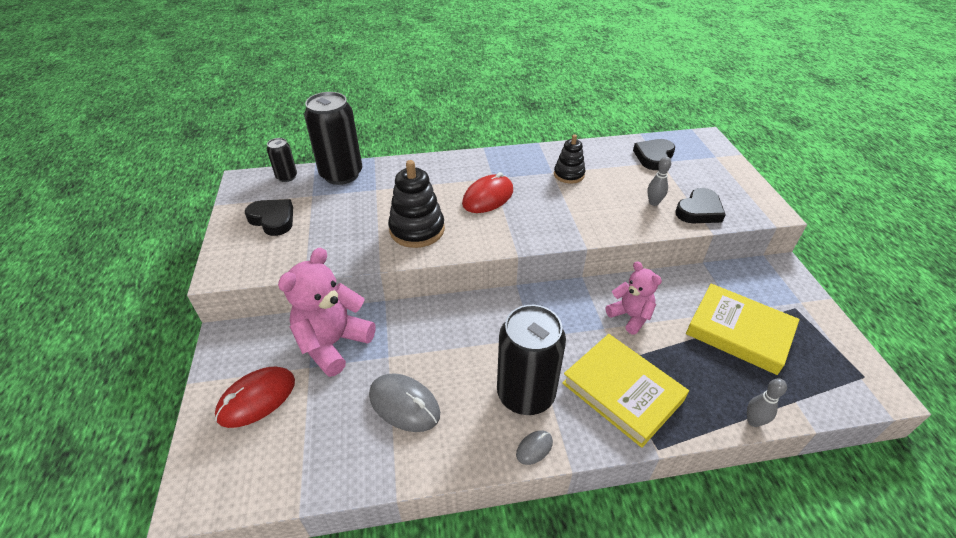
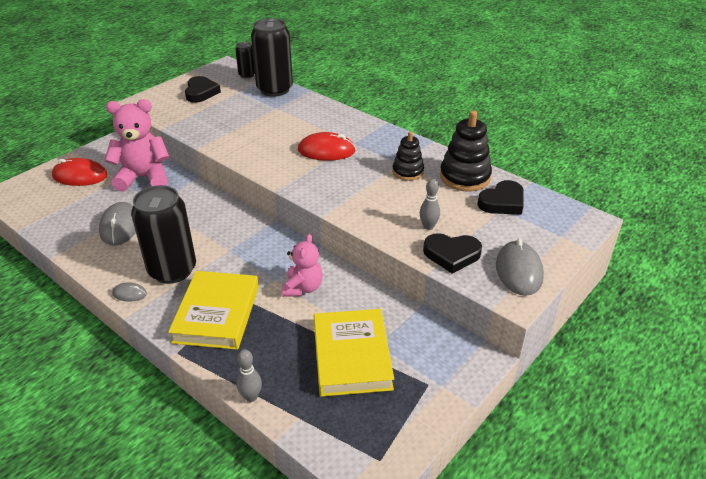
camera: 50 degrees right, 5 degrees down
(417, 229) = (253, 141): black stacking toy -> black stacking toy (464, 177)
(653, 157) = (502, 202): black heart -> black heart turned 150 degrees clockwise
(741, 193) = (519, 271): none -> grey mouse

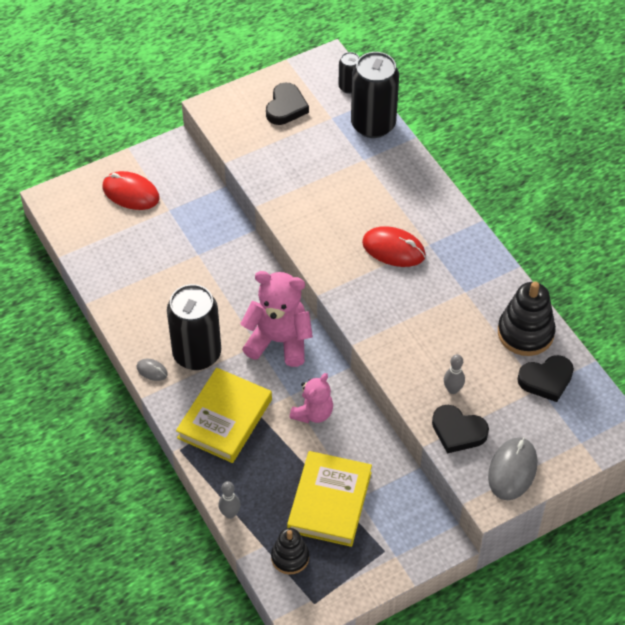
camera: 20 degrees right, 15 degrees up
(120, 226) = (159, 280): grey mouse -> none
(144, 177) = (196, 214): pink teddy bear -> pink teddy bear (279, 341)
(408, 172) = (468, 307): black stacking toy -> black stacking toy (290, 557)

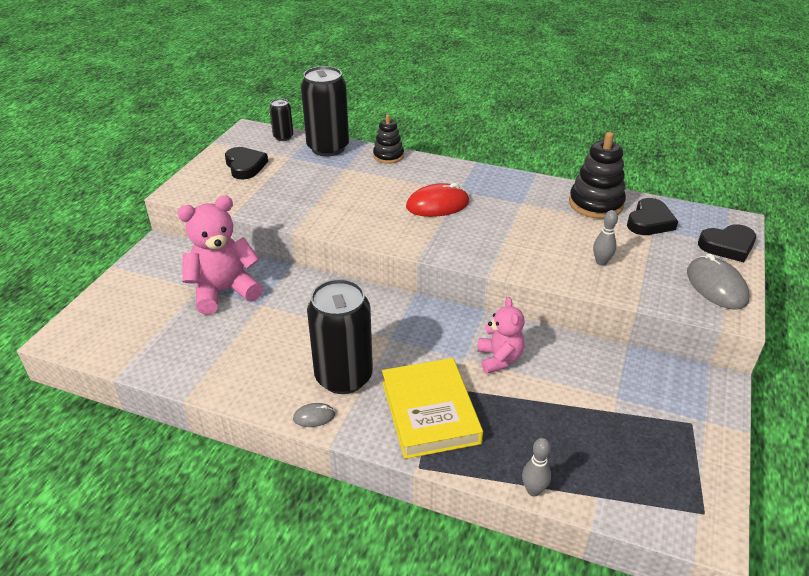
camera: 40 degrees left, 15 degrees down
(131, 193) = (146, 294): red mouse -> none
(279, 341) = (406, 325): pink teddy bear -> pink teddy bear (224, 291)
(290, 557) = (632, 488): black stacking toy -> black stacking toy (388, 156)
(330, 502) = (601, 416): yellow book -> none
(458, 431) = (645, 285): black heart -> black heart (727, 246)

